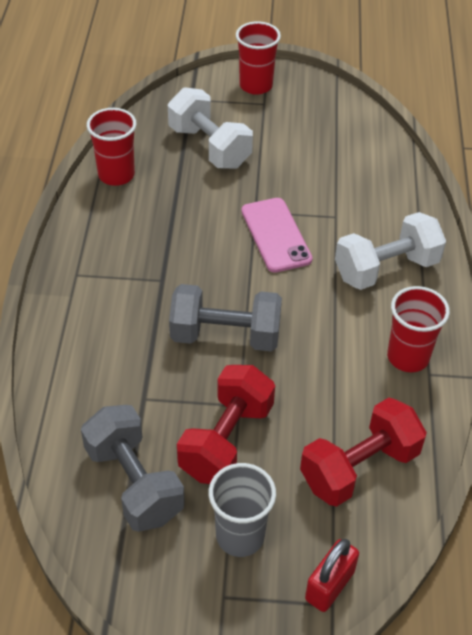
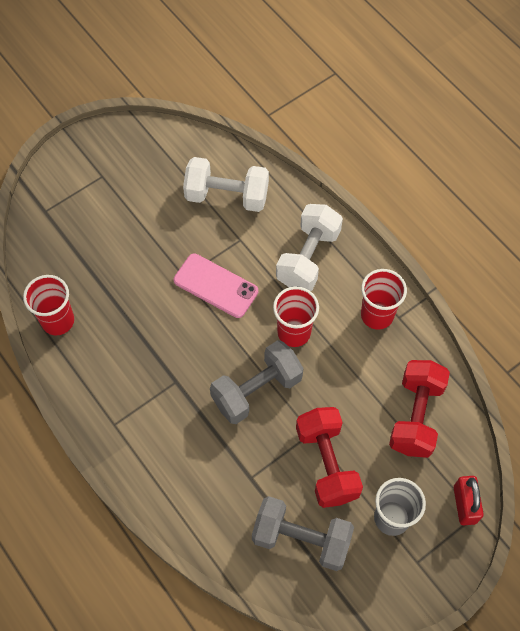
camera: 40 degrees left, 15 degrees up
(209, 147) = (100, 245): white dumbbell -> white dumbbell (227, 196)
(256, 85) = (80, 163): red cup -> red cup (294, 332)

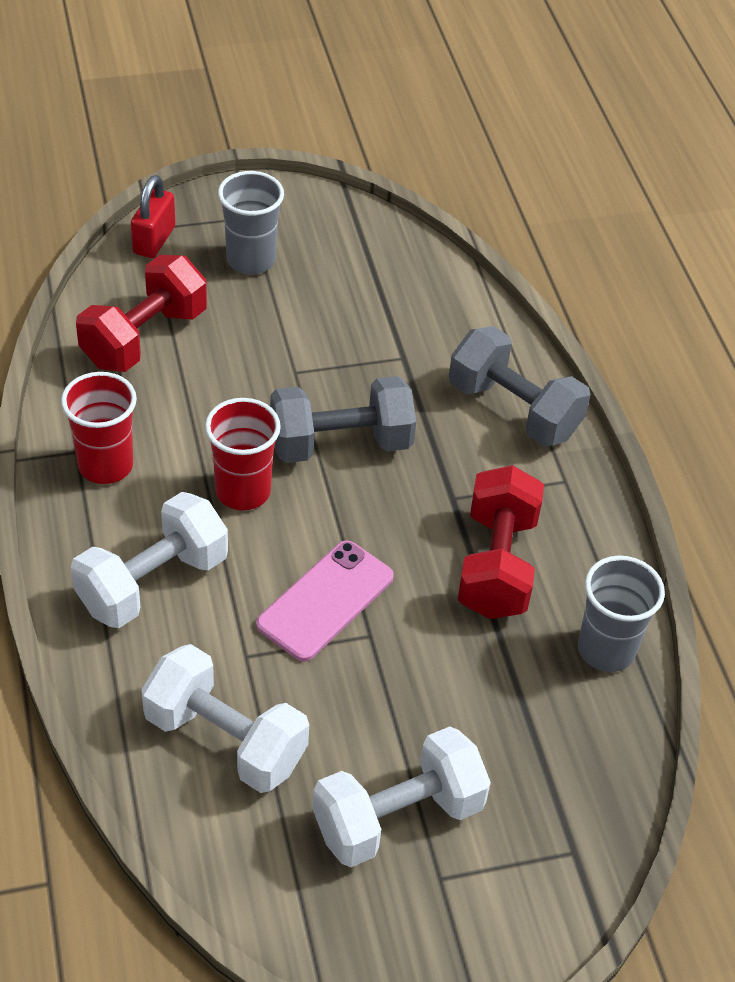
camera: 160 degrees left, 15 degrees down
(58, 321) = (606, 649): red cup -> grey cup
(131, 194) = (398, 817): none -> white dumbbell
(215, 286) = (325, 601): pink phone -> pink phone turned 75 degrees clockwise
(301, 538) = (373, 282): grey dumbbell -> grey dumbbell (513, 410)
(326, 463) = (295, 335): red dumbbell -> red dumbbell (497, 565)

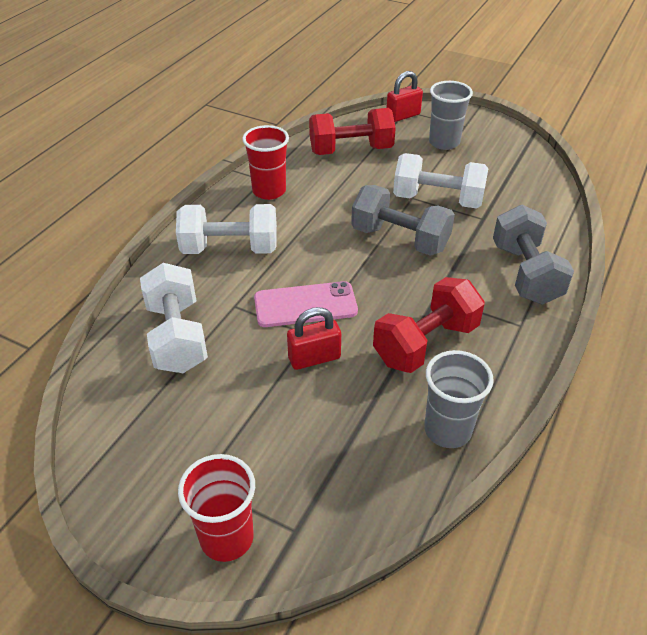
camera: 45 degrees right, 5 degrees down
(243, 491) = (322, 234): red cup -> red cup (227, 538)
(398, 817) = (216, 434): white dumbbell -> white dumbbell (437, 200)
(403, 660) = (314, 358): none -> red padlock

